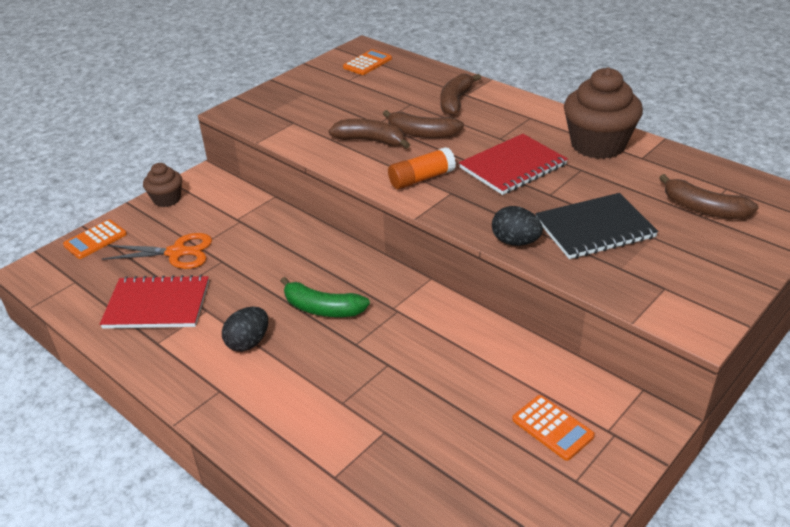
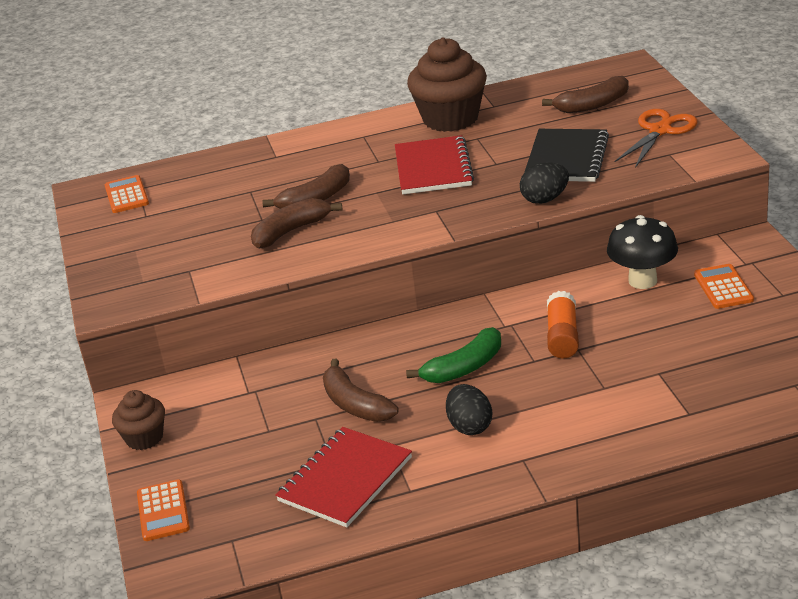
camera: 55 degrees left, 5 degrees down
(176, 252) = (263, 449): orange scissors -> orange scissors (660, 131)
(421, 178) = (395, 219): orange glue stick -> orange glue stick (562, 336)
(455, 101) = (281, 165): brown banana -> brown banana (355, 404)
(520, 366) = (642, 281): none -> black mushroom
(552, 428) = (723, 287): orange calculator -> orange calculator turned 90 degrees counterclockwise

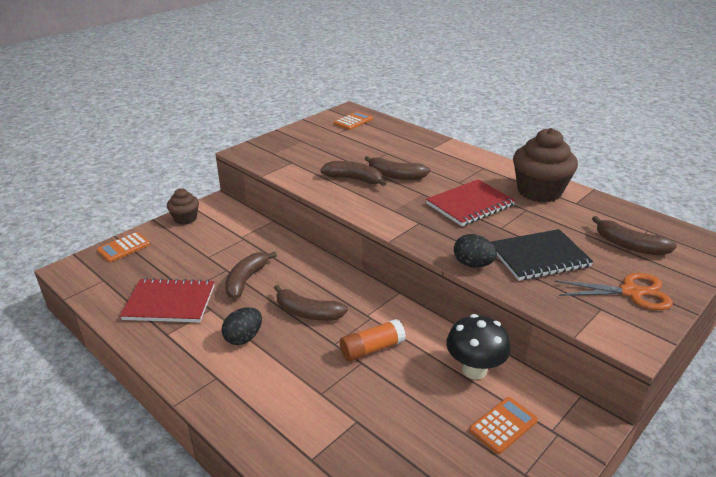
camera: 55 degrees right, 0 degrees up
(464, 368) = (307, 313): green banana -> brown banana

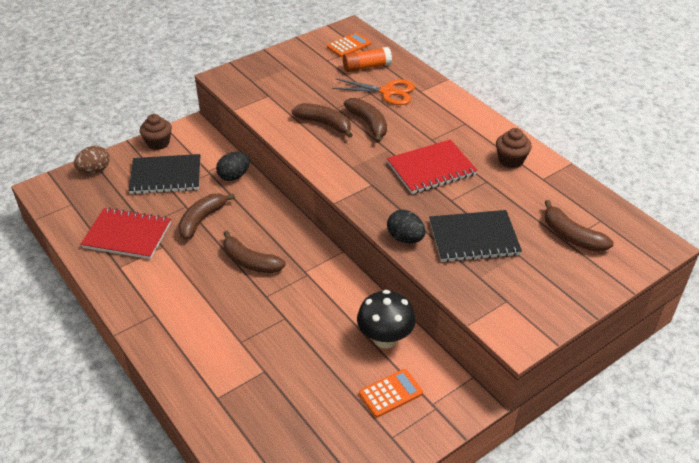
camera: 10 degrees right, 10 degrees up
(124, 247) = (95, 170): orange calculator -> brown egg
(199, 245) = (166, 176): none -> black notebook
(243, 338) = (186, 279): black egg -> black egg (234, 176)
(372, 348) = (298, 306): orange glue stick -> orange glue stick (366, 67)
(395, 175) = (368, 124): brown banana -> brown banana turned 150 degrees counterclockwise
(539, 191) = (511, 160): brown cupcake -> brown cupcake, size x0.55
(631, 292) = (545, 287): orange scissors -> orange scissors (387, 92)

